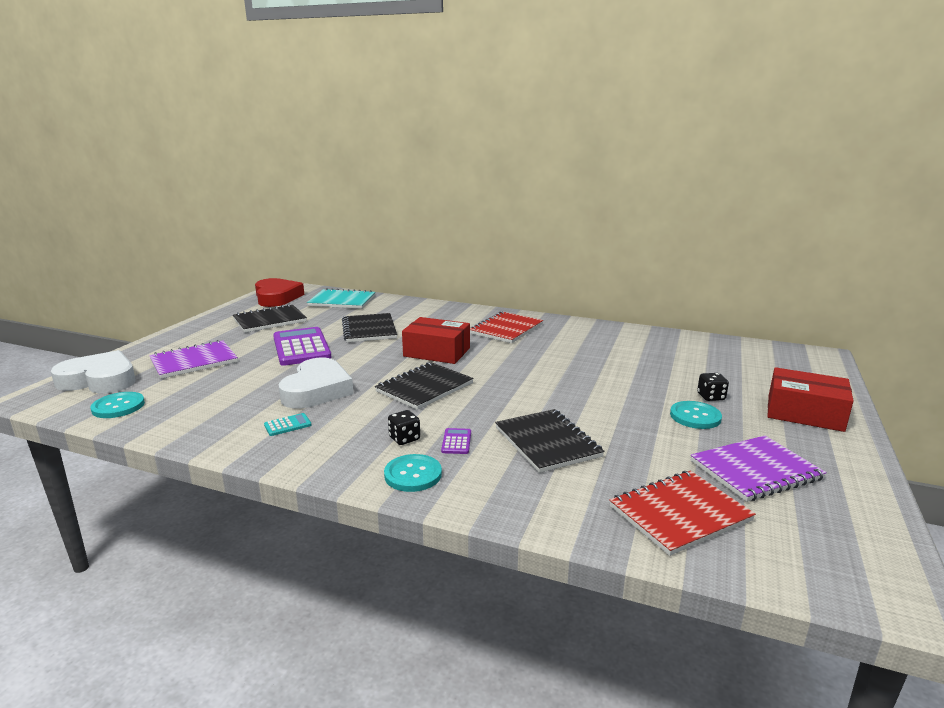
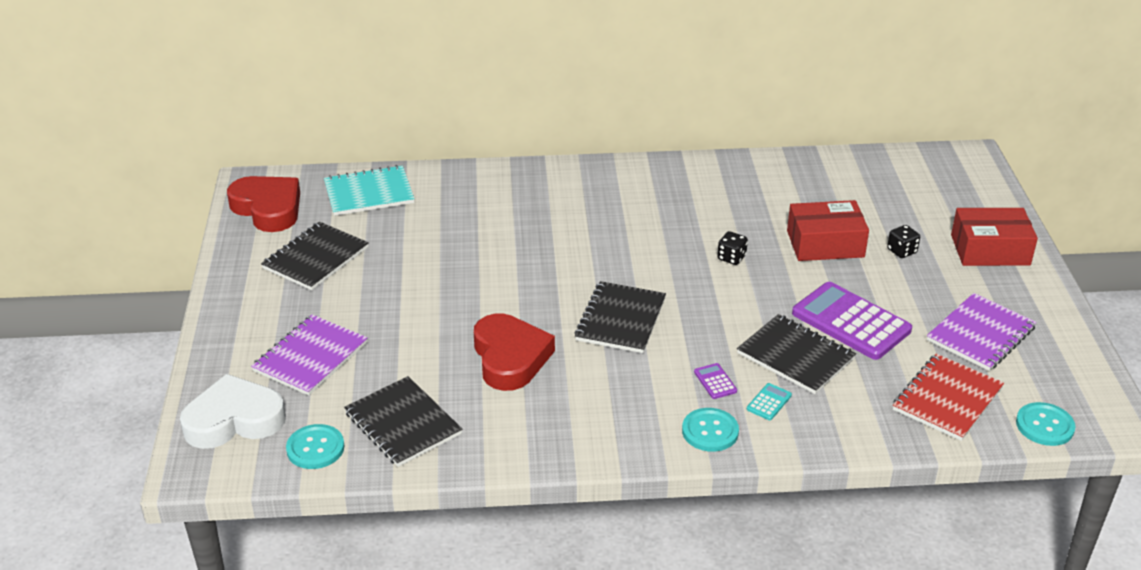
camera: 25 degrees left, 15 degrees up
(287, 425) = (533, 413): turquoise calculator -> turquoise calculator (769, 402)
(301, 347) = (415, 296): purple calculator -> purple calculator (851, 322)
(317, 390) = (510, 358): white heart -> red heart
(369, 329) = (464, 241): black notebook -> black notebook (403, 423)
(404, 438) = (664, 393): black dice -> black dice (731, 258)
(437, 352) = (583, 260): red box -> red box (825, 244)
(506, 329) = (627, 197): red notebook -> none
(695, 416) = (902, 283): turquoise button -> turquoise button (1044, 426)

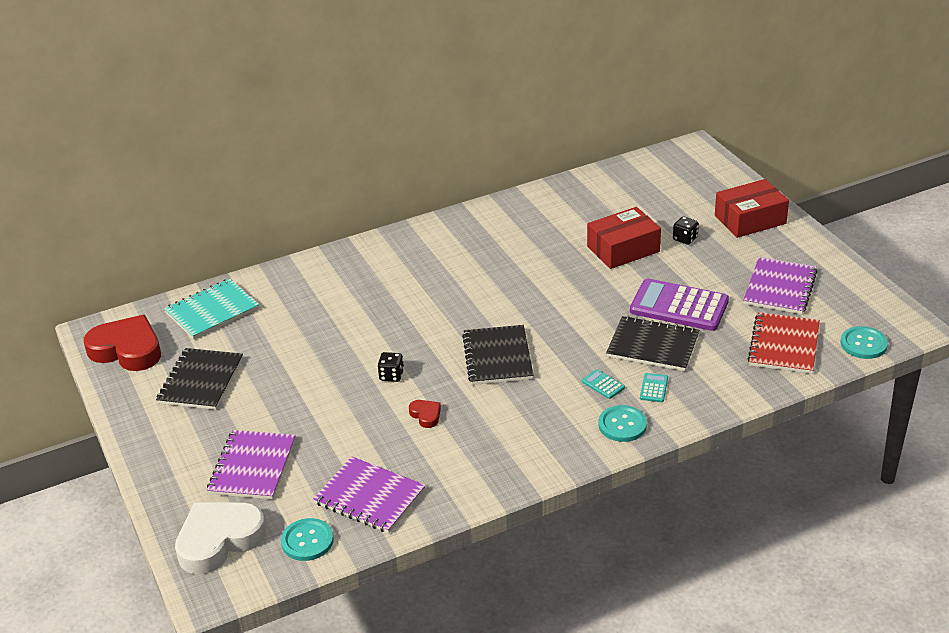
camera: 20 degrees left, 0 degrees up
(403, 423) = (369, 497): black notebook -> purple notebook
(510, 358) = (426, 415): red heart -> red heart, size x0.44
(715, 381) = (603, 384): purple calculator -> turquoise calculator
(731, 258) = (556, 281): black dice -> black dice (391, 375)

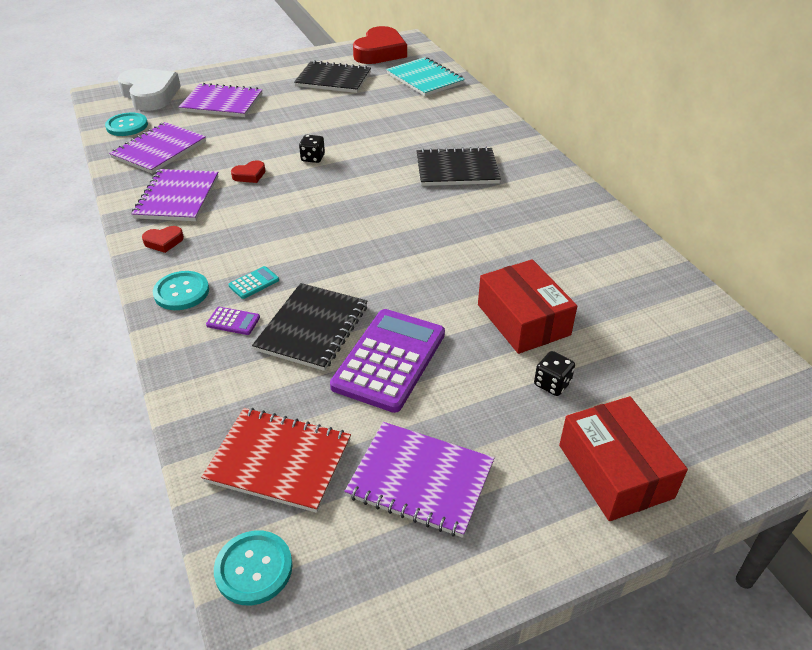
camera: 90 degrees right, 5 degrees up
(471, 460) = (177, 197): none -> purple notebook
(497, 357) = (323, 215): black notebook -> black notebook (457, 169)
(549, 452) = (164, 242): none -> red heart
(653, 388) = (233, 321): turquoise calculator -> purple calculator

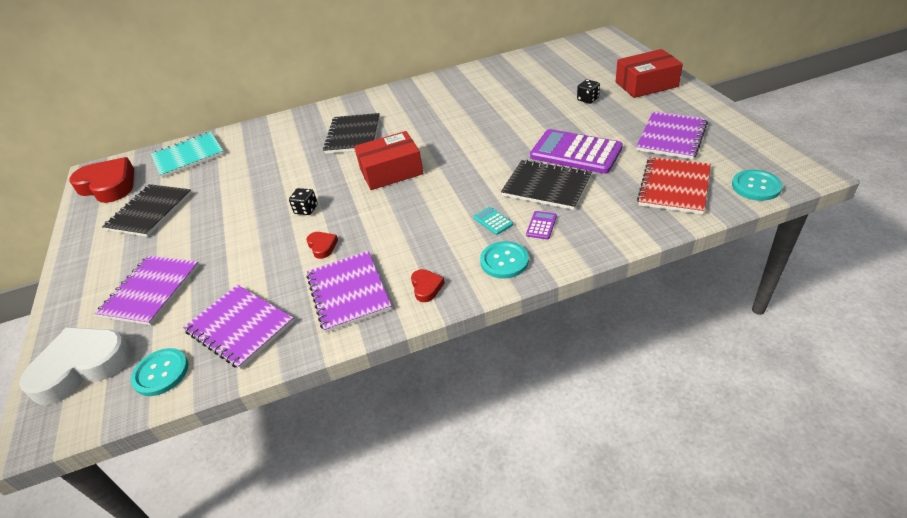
camera: 80 degrees left, 0 degrees up
(177, 197) = (348, 292): purple notebook -> purple notebook turned 60 degrees clockwise
(523, 320) = (533, 108): red box -> red box (391, 171)

